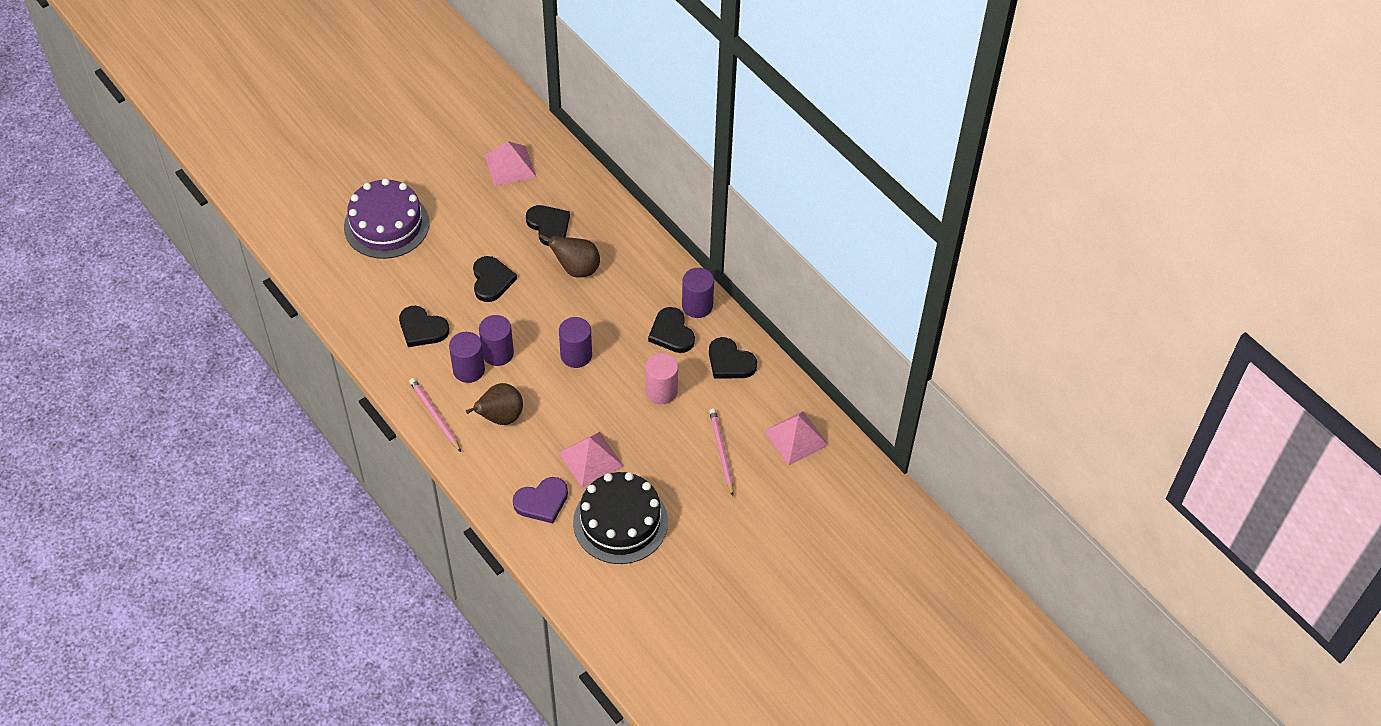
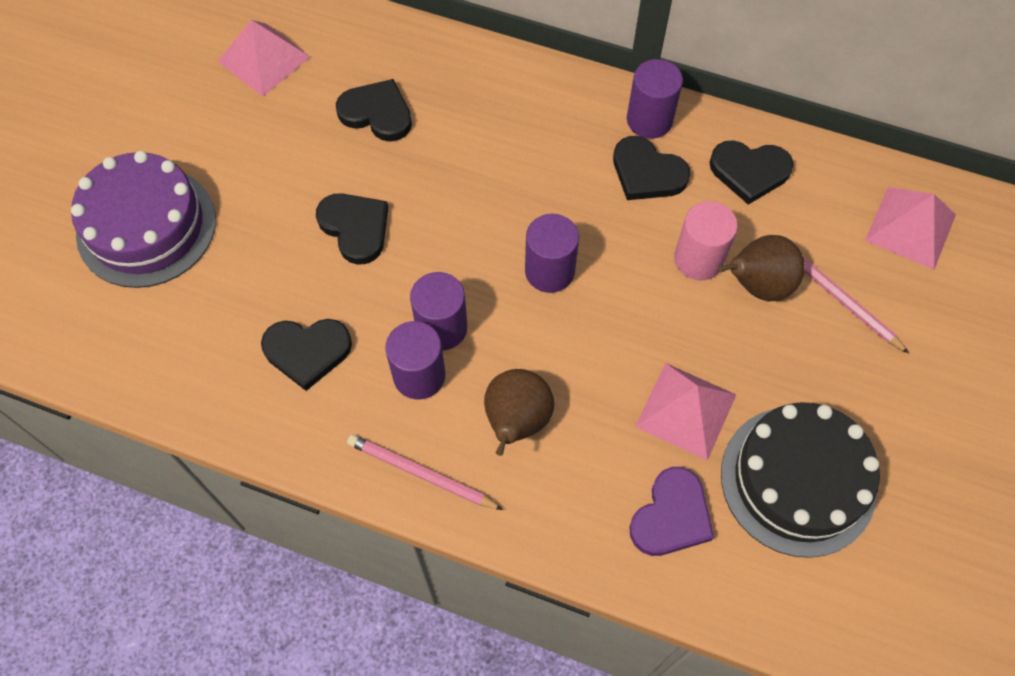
camera: 30 degrees left, 10 degrees up
(576, 269) = (458, 152): brown pear -> brown pear (757, 285)

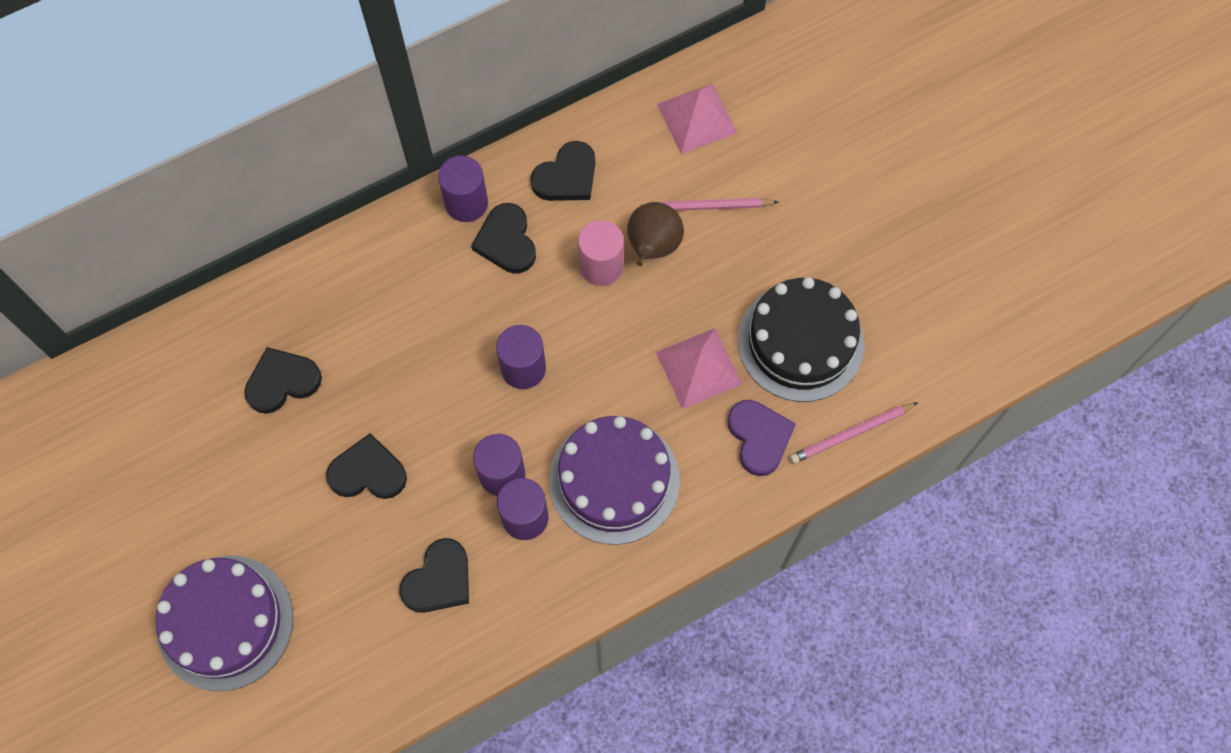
camera: 50 degrees left, 5 degrees up
(264, 59) = (150, 426): pink pyramid -> none
(421, 474) = (597, 572): pink pencil -> pink pencil (851, 434)
(516, 421) = (614, 480): brown pear -> purple cake
(647, 173) = (506, 241): black heart -> black heart turned 90 degrees clockwise

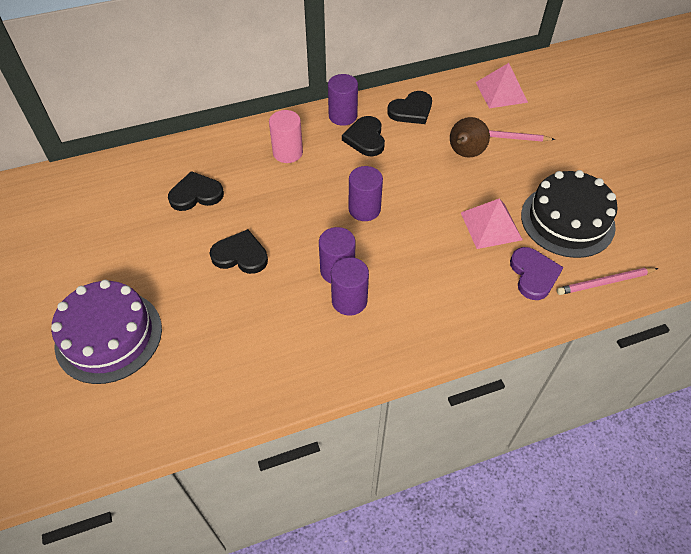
camera: 10 degrees right, 15 degrees down
(439, 580) = (276, 332): black heart -> none
(601, 266) = (428, 159): pink cylinder -> pink cylinder (287, 152)
(614, 480) = (420, 286): purple cake -> none

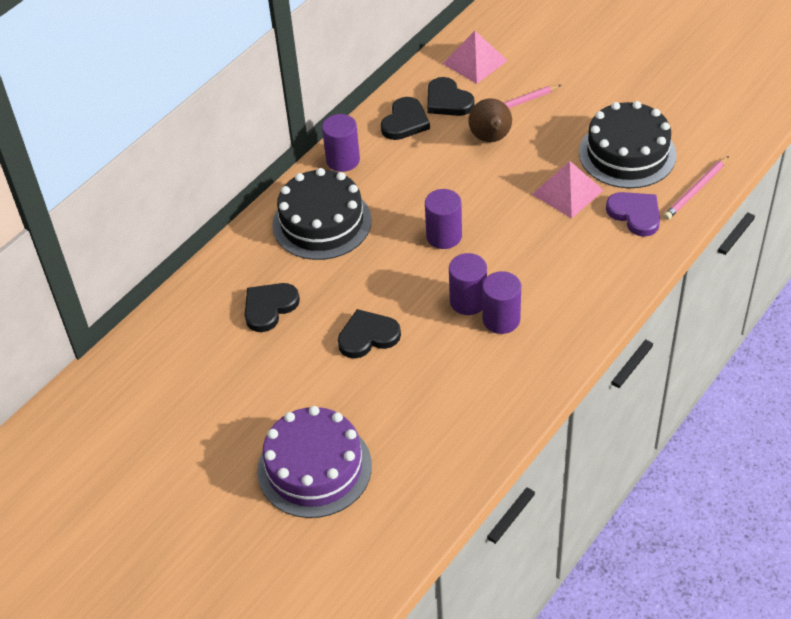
camera: 30 degrees left, 5 degrees down
(287, 152) = (322, 222): pink cylinder -> black cake
(365, 138) = (385, 171): black heart -> black heart (448, 101)

